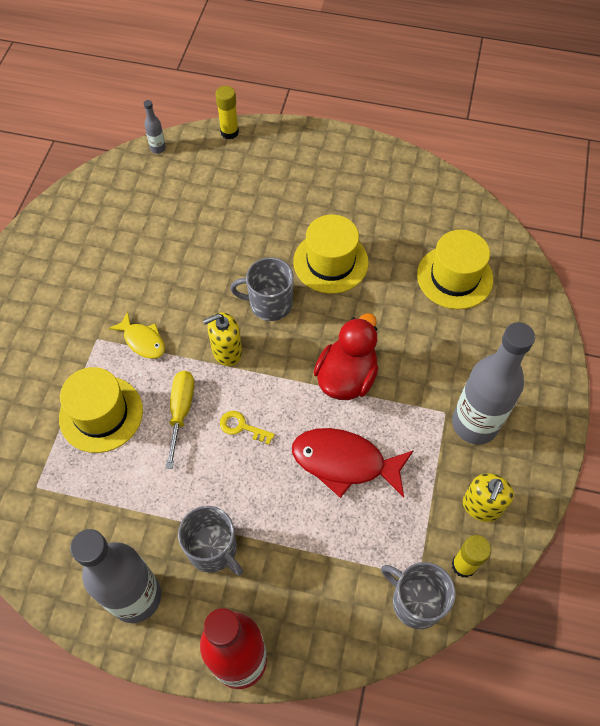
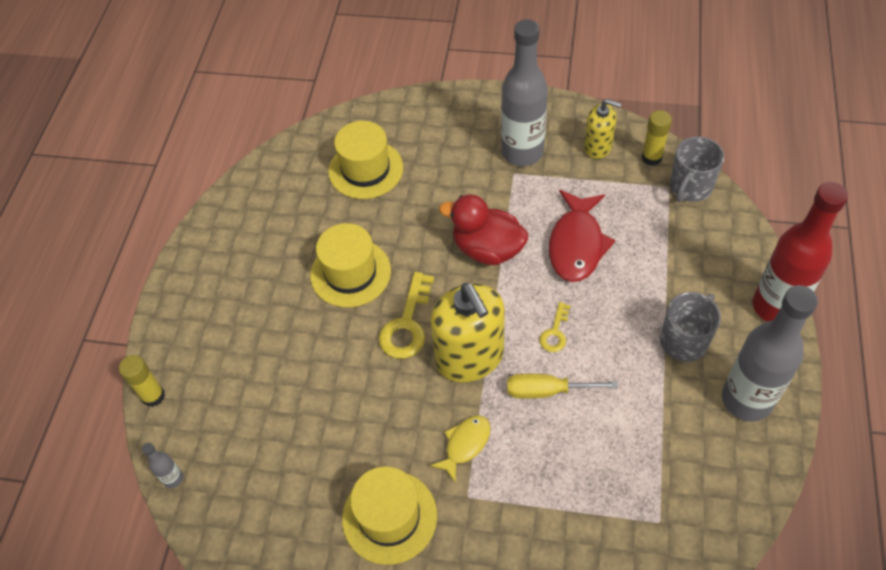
camera: 90 degrees left, 5 degrees down
(101, 414) = (562, 471): yellow hat -> yellow hat (389, 517)
(227, 351) = (469, 357): yellow soap dispenser -> yellow soap dispenser, size x1.80
(269, 304) = (407, 324): grey mug -> yellow key

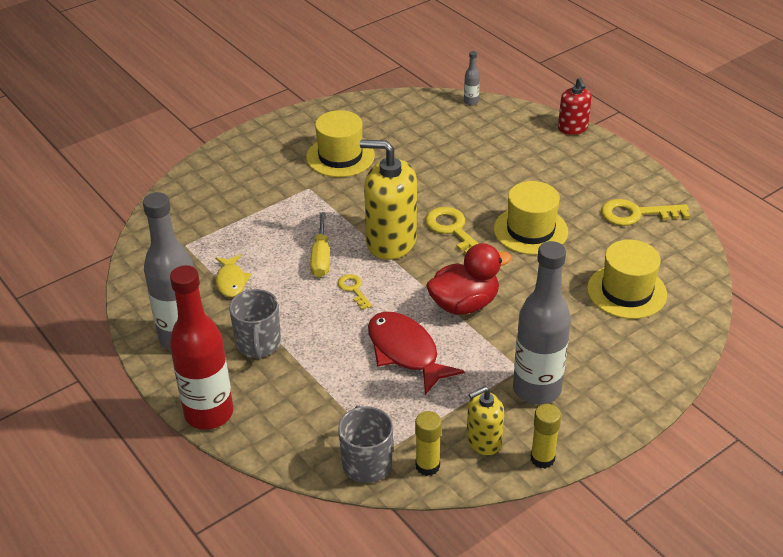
camera: 130 degrees right, 15 degrees down
(153, 351) = (572, 128): none -> red soap dispenser
(153, 396) = (537, 116): yellow glue stick -> yellow glue stick (542, 459)
(257, 221) = (636, 214): none -> yellow key
(465, 445) = (338, 205): yellow fish -> yellow fish (231, 281)
(547, 391) = (321, 257): yellow screwdriver -> yellow screwdriver turned 135 degrees clockwise

